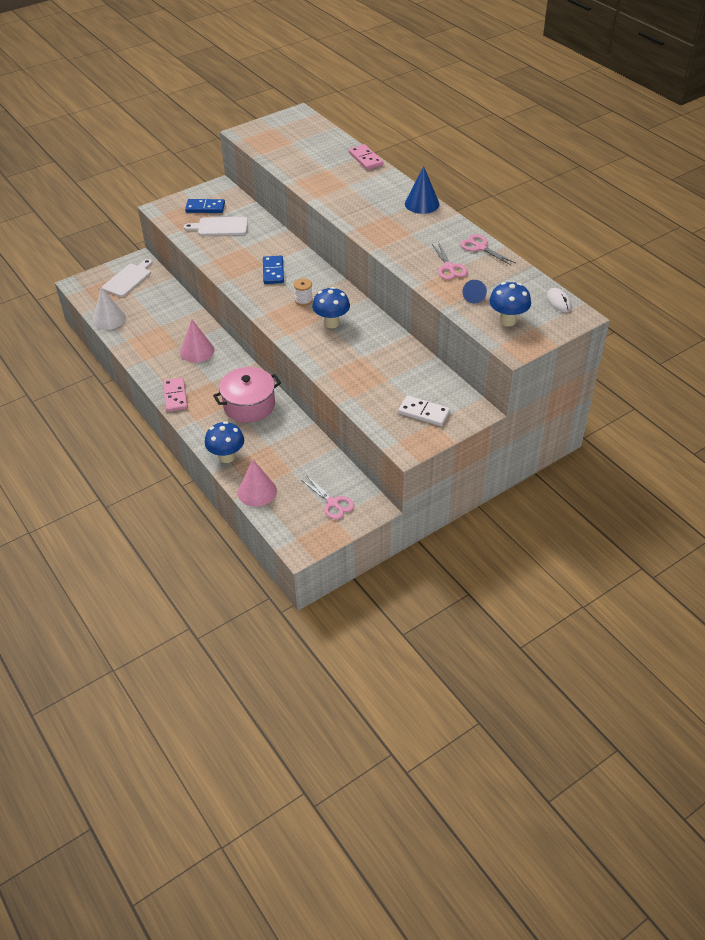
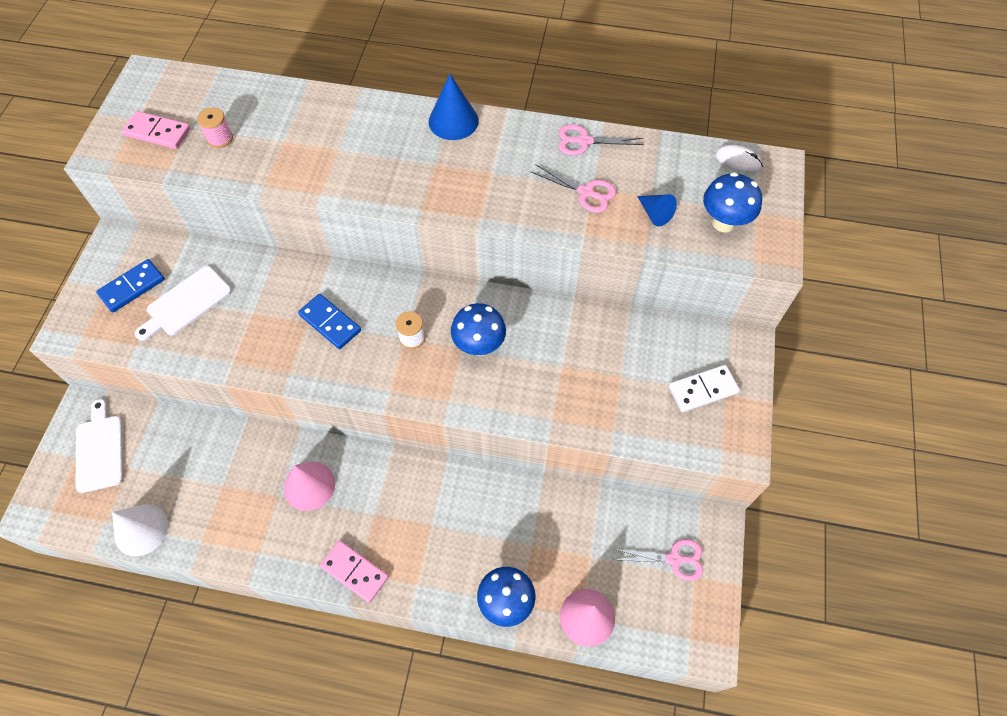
camera: 45 degrees left, 15 degrees up
(249, 405) = (452, 510): pink pot -> none
(299, 154) = (220, 138): none -> pink spool
(365, 159) = (313, 96): pink domino -> pink domino (157, 132)

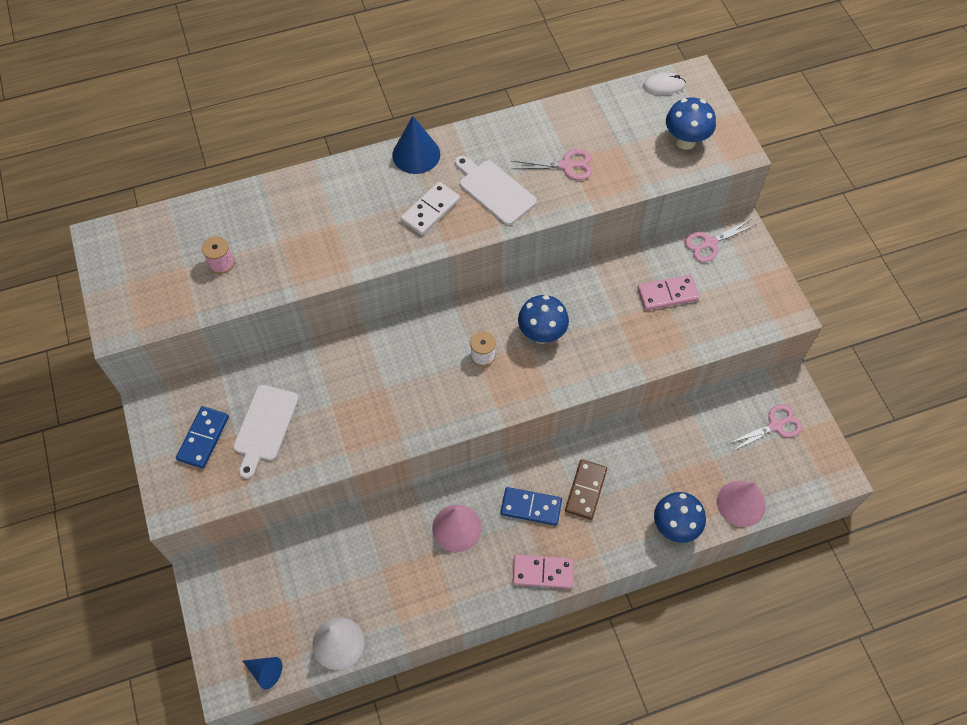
camera: 30 degrees left, 0 degrees up
(100, 449) = (248, 601): white cutting board -> white cutting board (494, 190)
(157, 132) = (158, 285): pink domino -> pink domino (667, 294)
(330, 323) = (405, 378): blue domino -> blue domino (531, 507)
(446, 517) = (585, 490): none -> brown domino
(584, 141) = (536, 123): pink scissors -> pink scissors (710, 243)
(655, 214) = (630, 158): blue cone -> blue cone (265, 672)
(702, 389) = (732, 281): white domino -> white domino (430, 210)

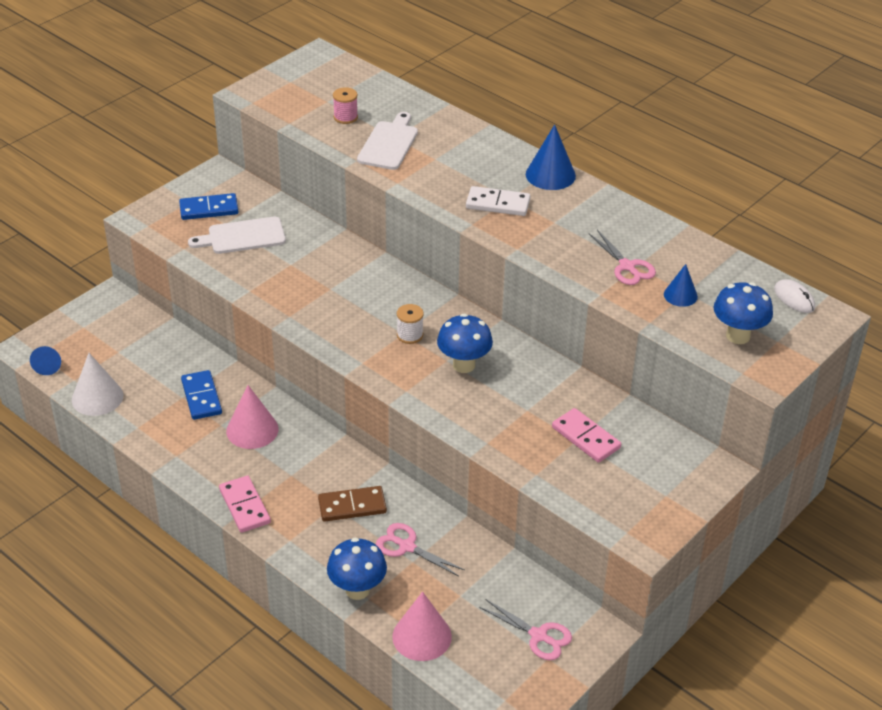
camera: 60 degrees right, 20 degrees down
(494, 190) = (555, 233): white cutting board -> white cutting board (389, 144)
(531, 507) = (307, 473): blue domino -> blue domino (201, 397)
(620, 150) = (680, 295): none -> blue cone
(710, 243) = (678, 449): pink scissors -> pink scissors (407, 547)

